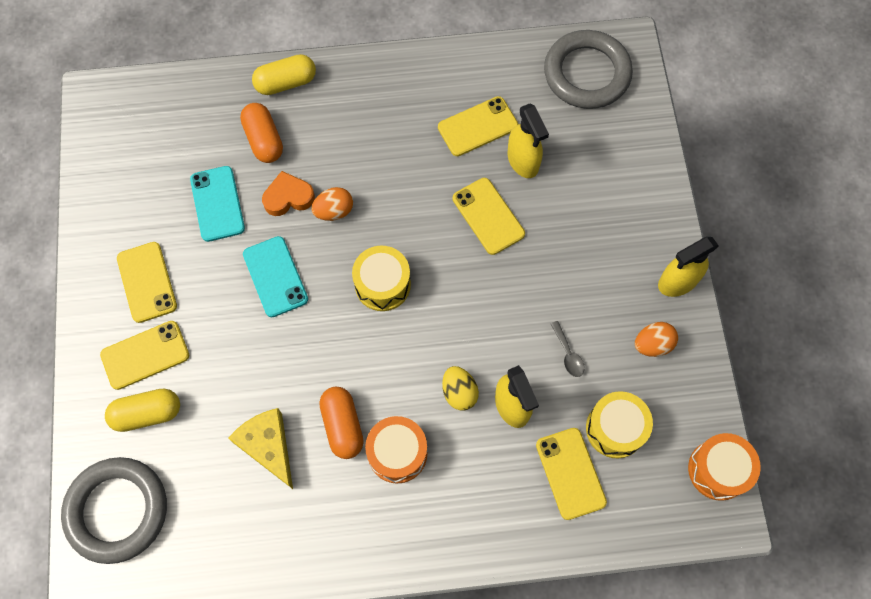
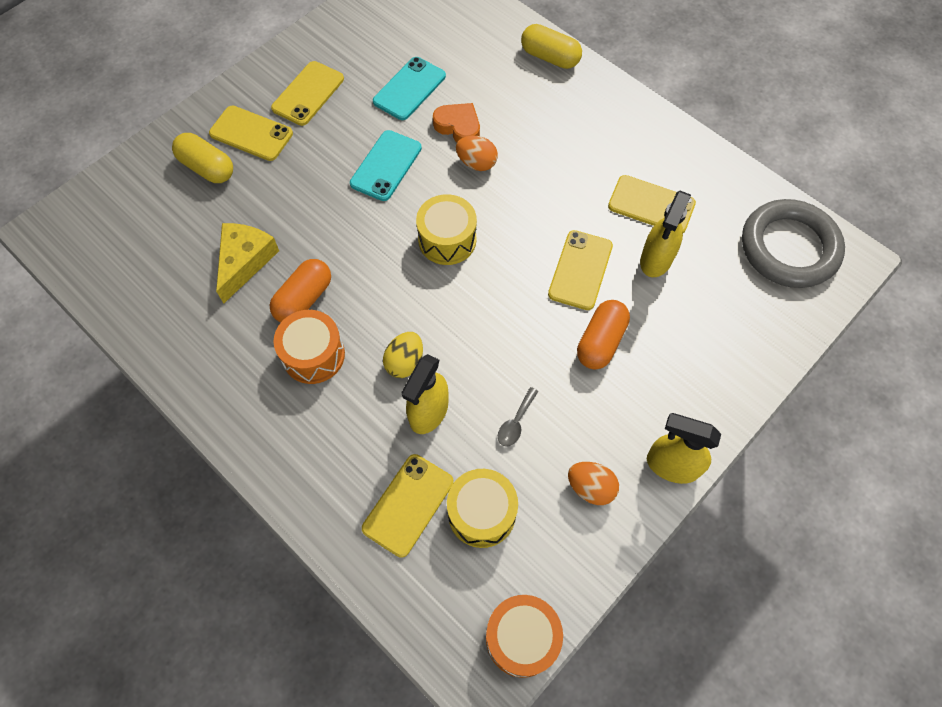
camera: 50 degrees right, 5 degrees down
(117, 510) = (118, 204): grey ring -> none
(264, 140) = (489, 78): orange capsule -> orange capsule (601, 342)

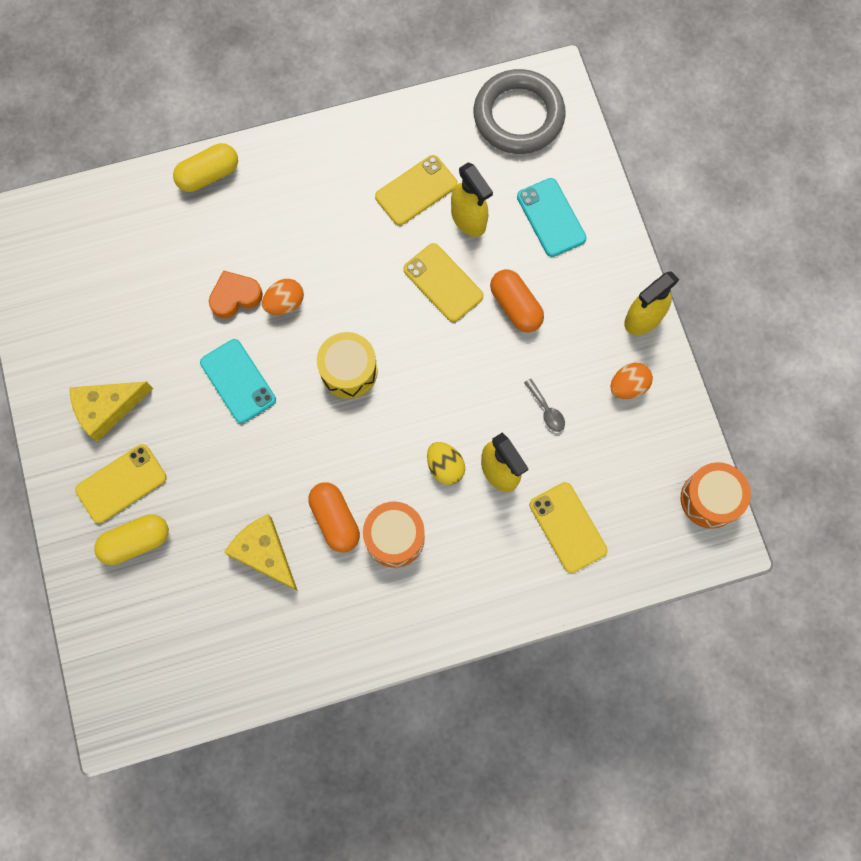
camera: 60 degrees left, 10 degrees up
(308, 94) = (107, 409): yellow phone -> yellow cheese
(409, 89) = (163, 315): turquoise phone -> turquoise phone (551, 218)
(481, 513) = (604, 476): yellow drum -> none

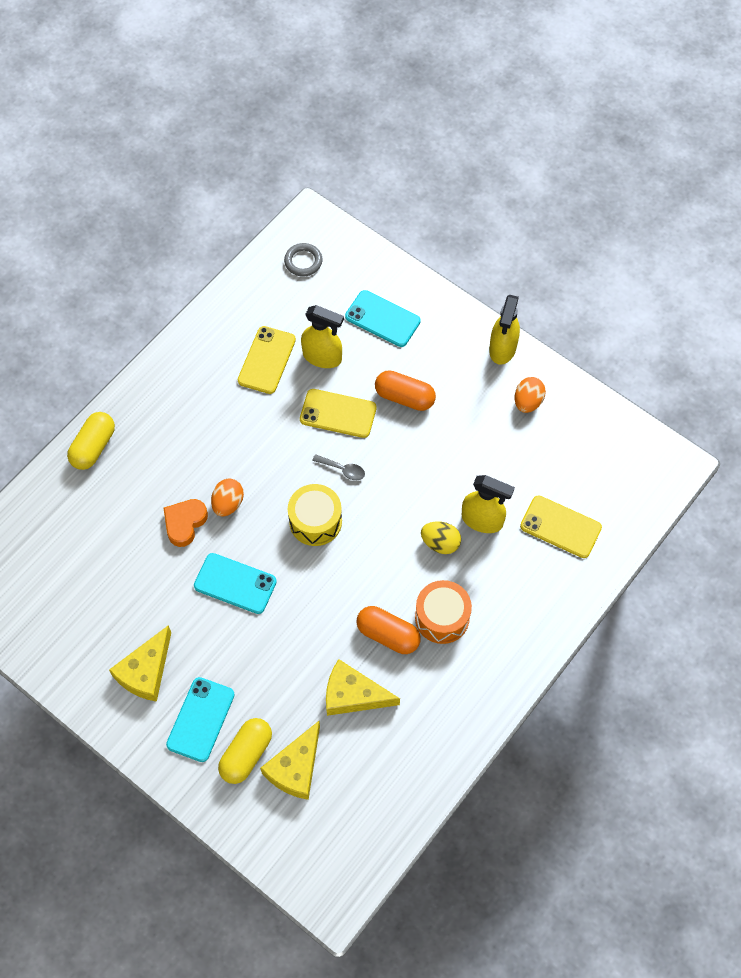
camera: 35 degrees left, 10 degrees down
(121, 483) = (200, 719): yellow phone -> turquoise phone
(168, 584) = (295, 768): none -> yellow cheese
(518, 116) = (303, 261): grey ring -> grey ring, size x0.46
(546, 410) = (483, 455): grey spoon -> grey spoon (343, 469)
(710, 499) = (643, 442): orange drum -> none

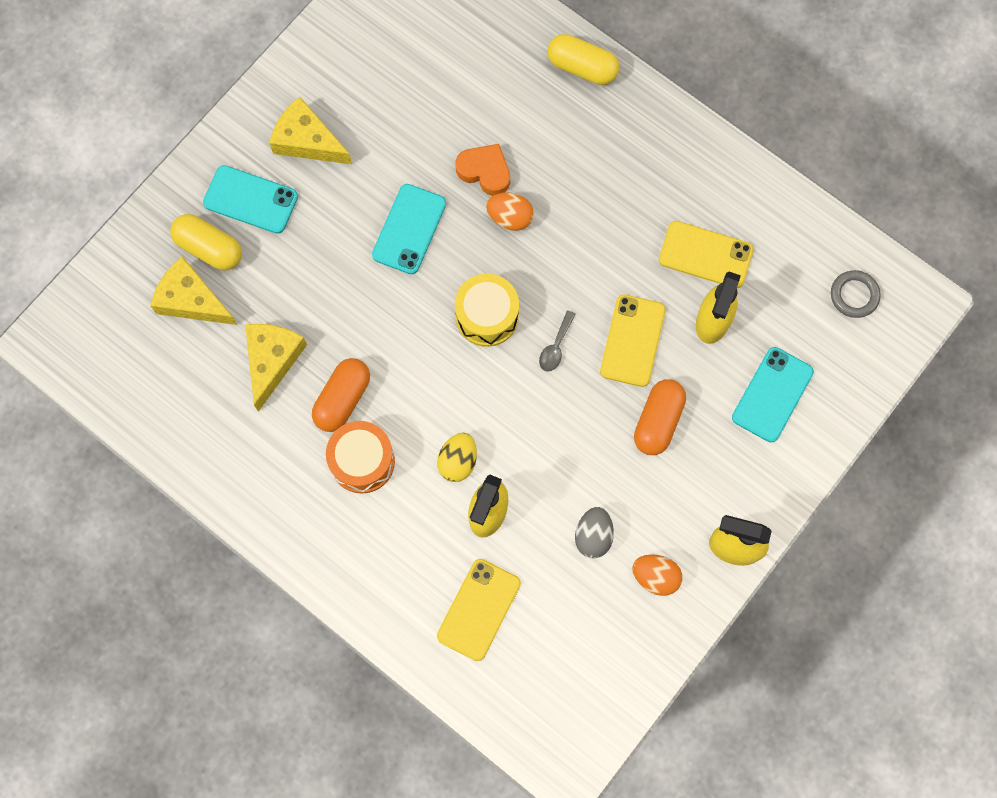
camera: 90 degrees right, 10 degrees up
(498, 444) = (593, 536): none -> grey egg

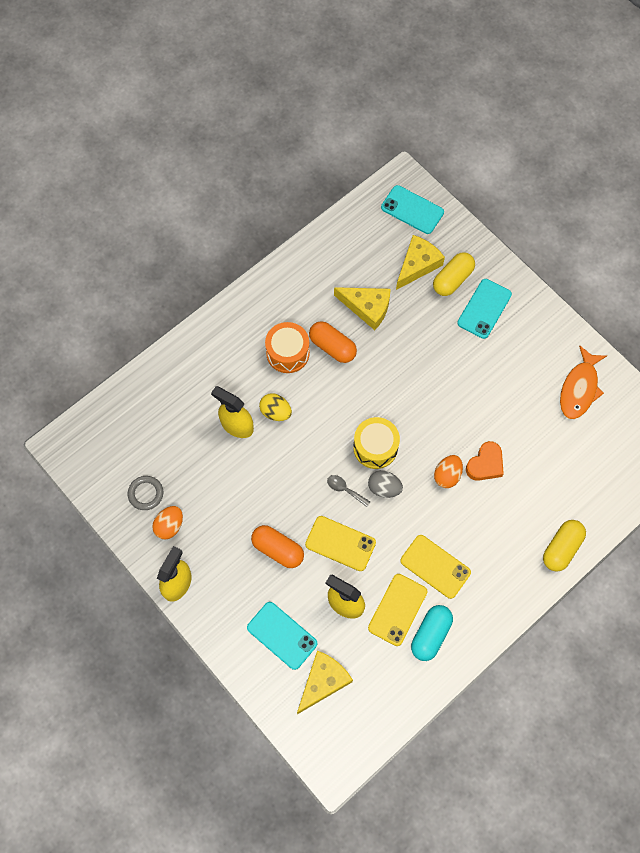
camera: 100 degrees right, 5 degrees down
(307, 140) = (524, 350): yellow cheese -> yellow cheese (323, 681)
(354, 65) = (579, 388): none -> orange fish
(409, 229) = (448, 406): turquoise phone -> turquoise phone (412, 210)
(478, 609) = (174, 409): yellow phone -> yellow phone (435, 566)
(593, 536) = (206, 490): grey egg -> grey egg (384, 488)
(729, 210) = (430, 634): none -> turquoise capsule
(854, 295) = (347, 716): grey ring -> grey ring (146, 493)

